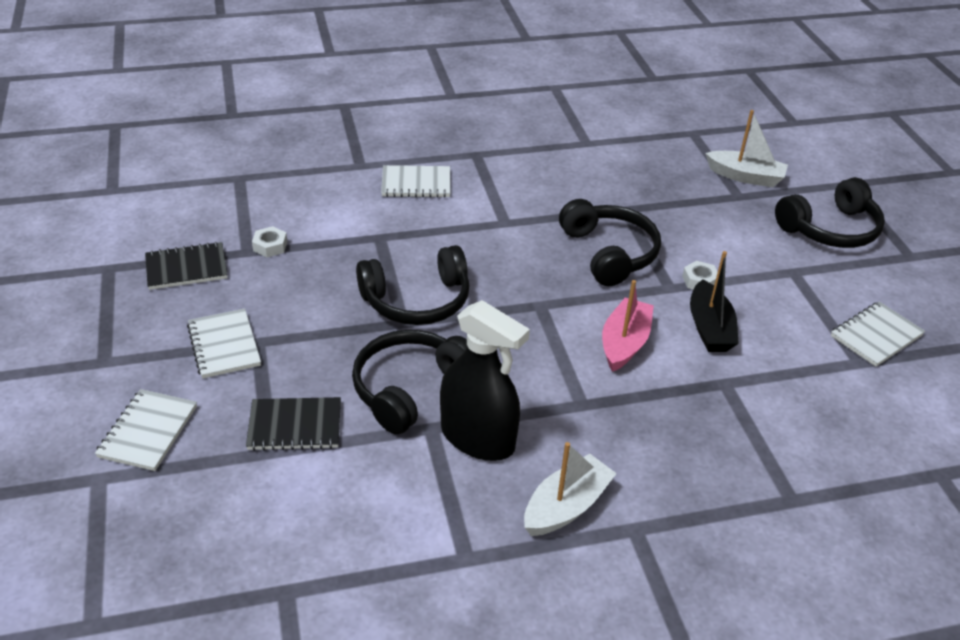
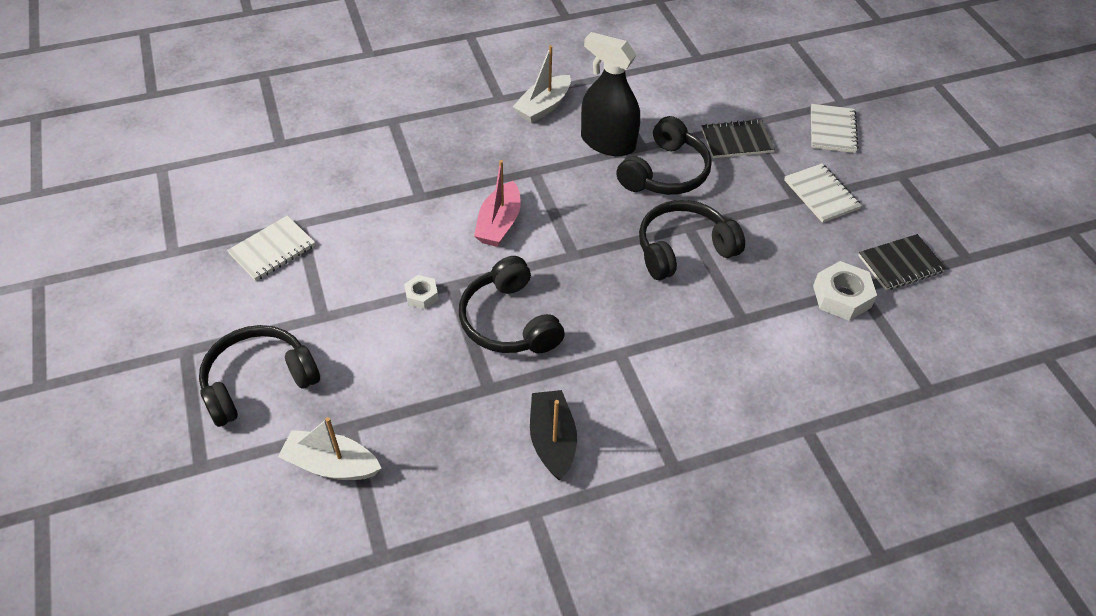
camera: 175 degrees right, 10 degrees up
(270, 246) = (841, 296): white nut -> white nut, size x1.72
(416, 184) = (731, 403): white notebook -> none
(709, 328) = (422, 244): black boat -> black boat (552, 440)

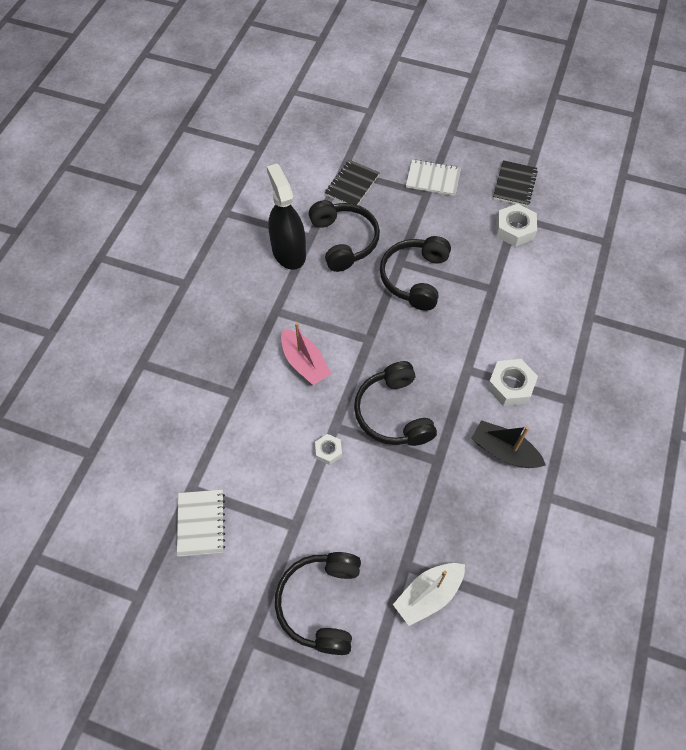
camera: 50 degrees left, 10 degrees up
(509, 321) = (393, 413): black headphones -> black headphones turned 60 degrees clockwise
(543, 107) = (219, 264): white boat -> none
(607, 142) = (288, 252): black spray bottle -> black spray bottle turned 90 degrees clockwise
(638, 402) = (510, 386): none -> white nut
(832, 130) = (388, 133): white notebook -> none

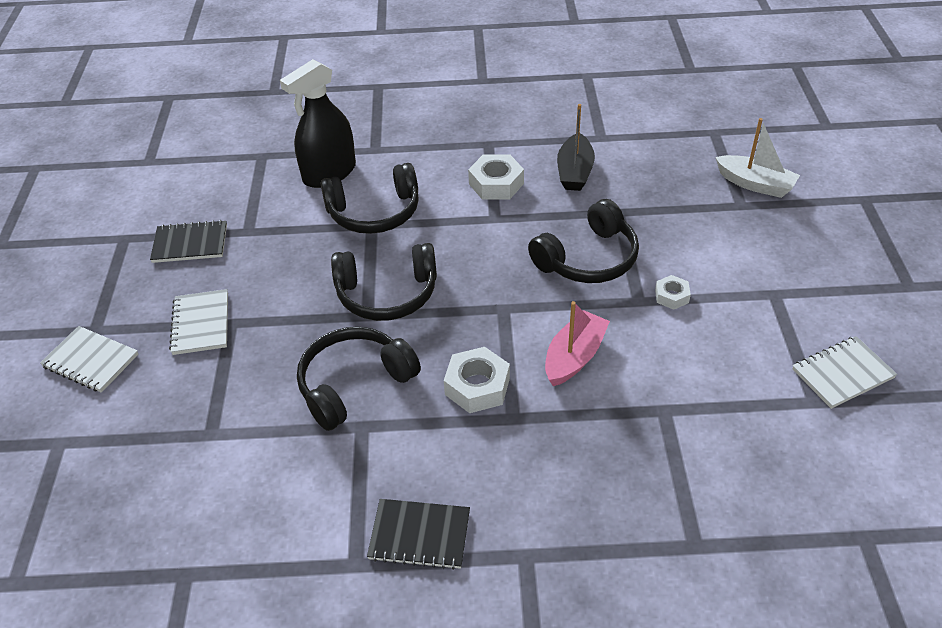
camera: 110 degrees left, 15 degrees down
(288, 252) = (402, 442): black spray bottle -> black spray bottle (329, 173)
(321, 603) = (829, 249): black headphones -> black headphones (374, 212)
(352, 185) = (239, 411): black notebook -> black notebook (419, 535)
(425, 127) = (90, 361): none -> white notebook
(514, 229) = (269, 227): white nut -> white nut (477, 386)

